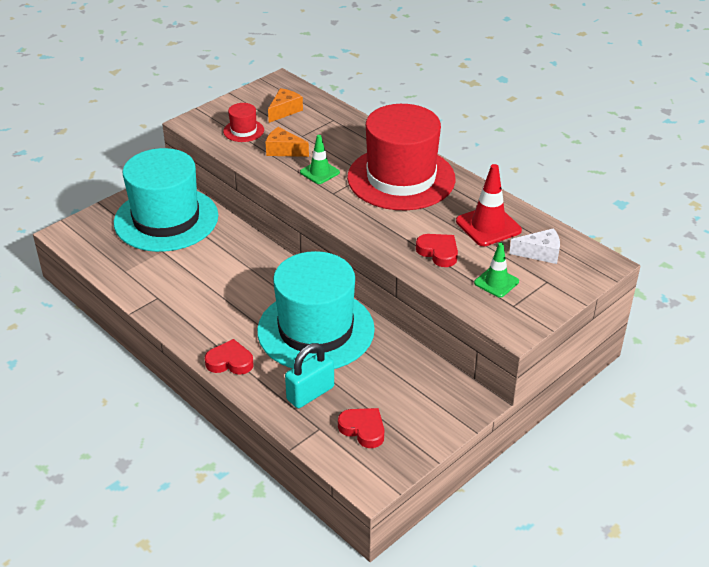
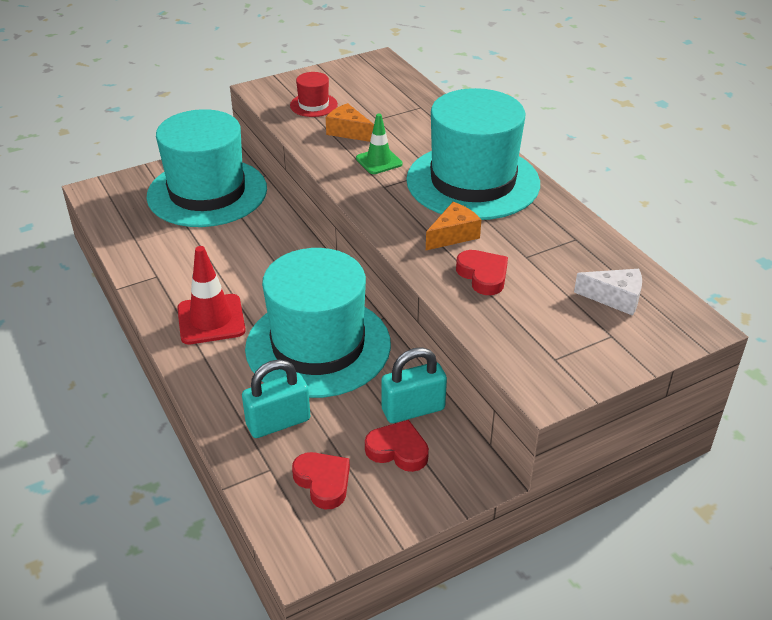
camera: 15 degrees right, 0 degrees up
(230, 362) = (202, 365): red heart -> red heart (398, 450)
(284, 111) = (369, 90): orange cheese -> orange cheese (453, 235)
(401, 178) = (473, 182): red hat -> turquoise hat
(408, 364) = (413, 409): none -> turquoise padlock
(488, 226) = (559, 254): red traffic cone -> red traffic cone (211, 319)
(496, 282) = (543, 325): green traffic cone -> none

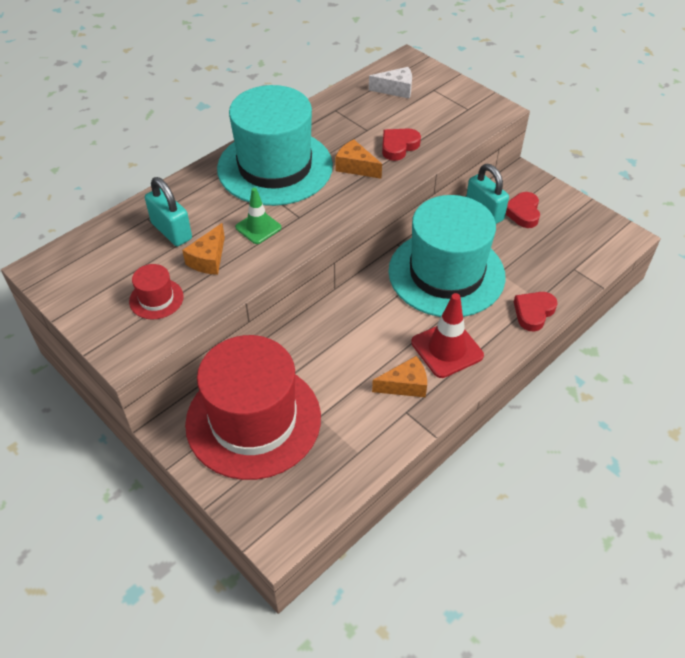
camera: 105 degrees left, 10 degrees up
(186, 281) = (405, 385): none -> orange cheese
(207, 192) = (253, 420): turquoise hat -> red hat
(278, 422) = (533, 275): turquoise padlock -> turquoise padlock (171, 231)
(323, 482) = (568, 241): red heart -> red heart (533, 312)
(615, 298) = (396, 90): white cheese -> white cheese turned 90 degrees clockwise

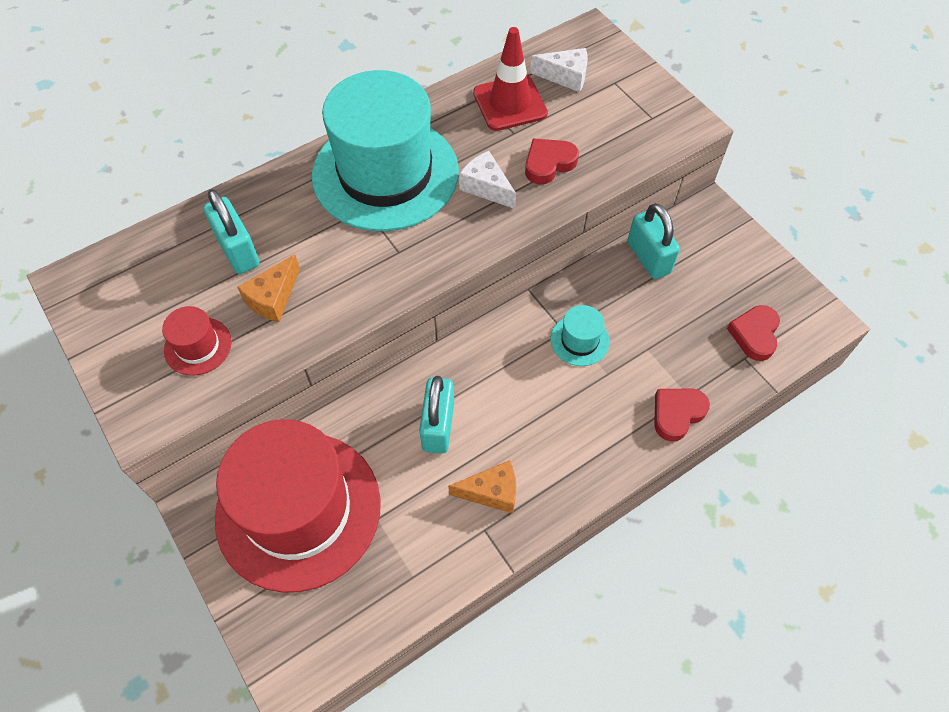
camera: 10 degrees right, 10 degrees up
(258, 227) = (344, 260): green traffic cone -> none
(351, 346) = (438, 426): none -> turquoise padlock
(355, 167) = (486, 187): orange cheese -> white cheese
(446, 273) = (579, 340): turquoise hat -> turquoise hat, size x0.40
(447, 349) = (555, 449): red traffic cone -> red traffic cone (510, 103)
(523, 212) = (698, 265): red heart -> red heart (754, 334)

